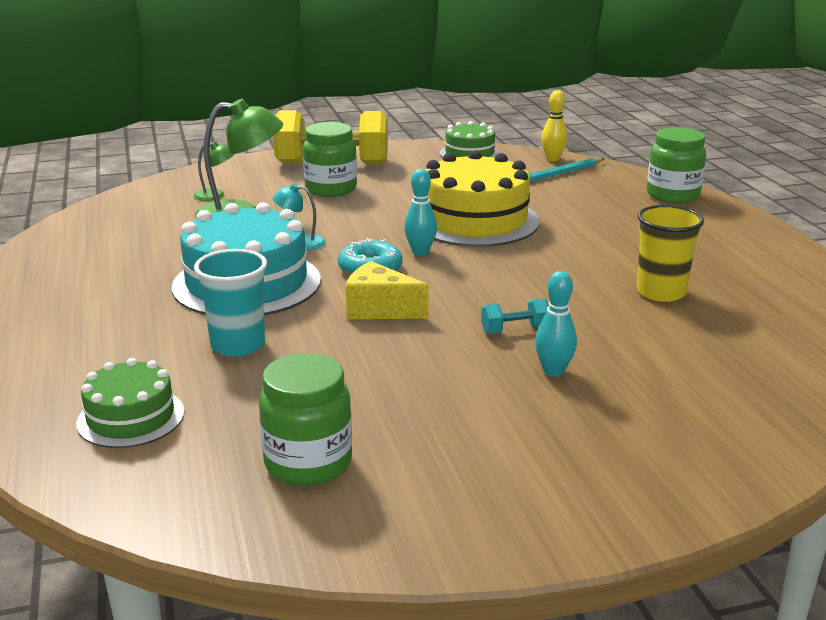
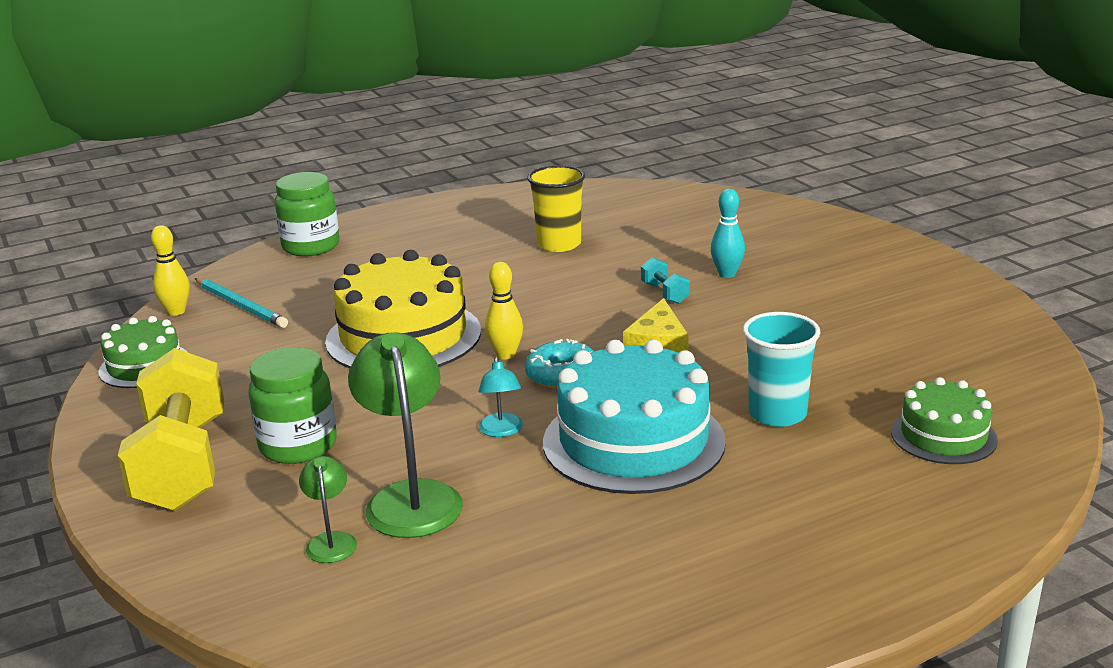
camera: 100 degrees left, 0 degrees up
(308, 463) = (932, 344): green jar -> none
(420, 252) = (505, 355): turquoise bowling pin -> yellow bowling pin

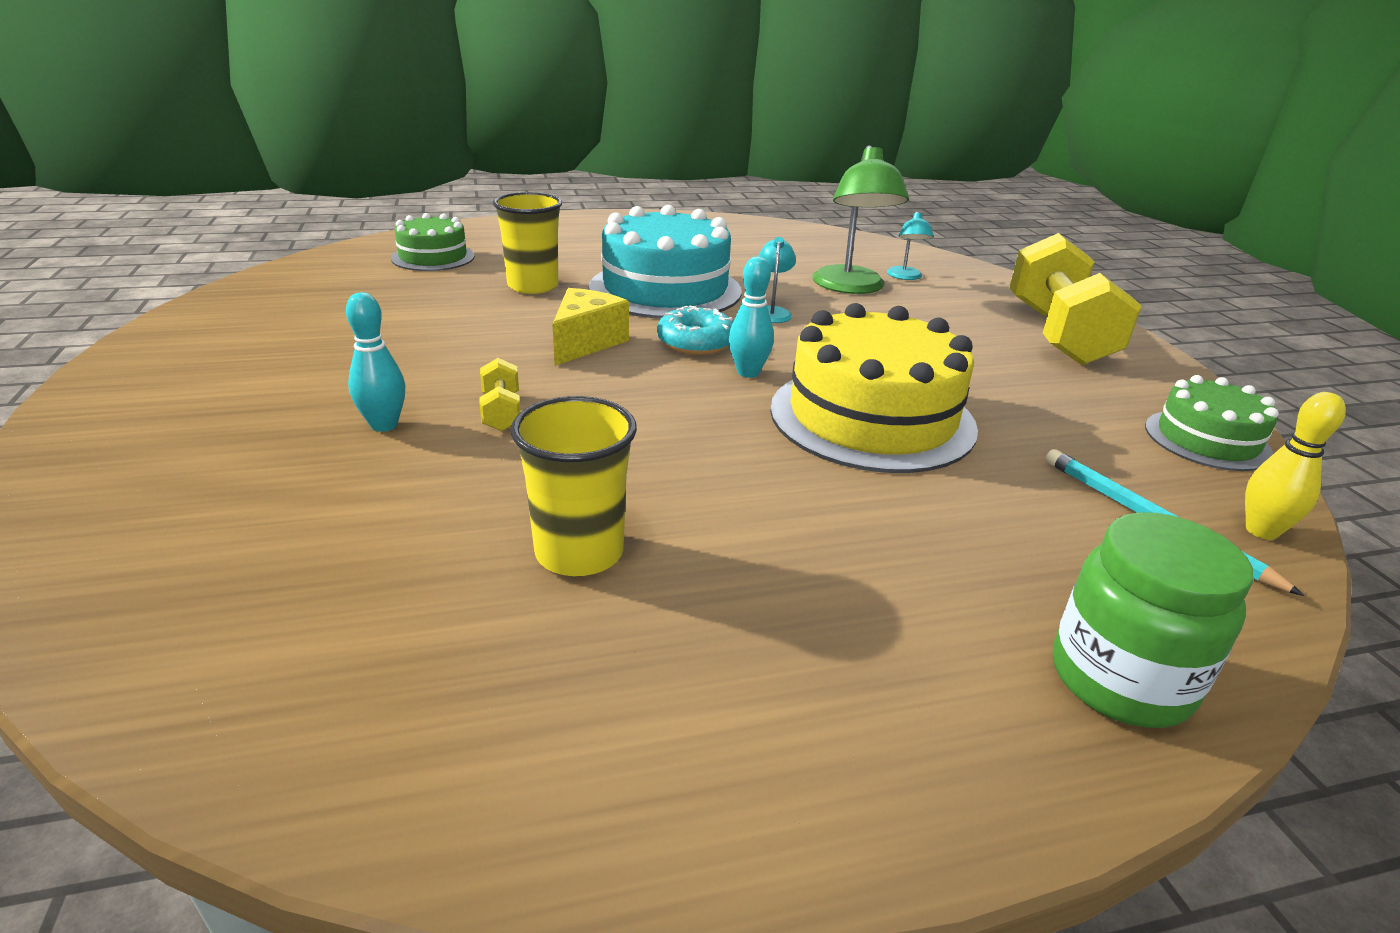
camera: 170 degrees left, 5 degrees up
(298, 446) = (957, 331): green jar -> none
(331, 541) = (905, 277): green lamp -> turquoise lamp
(505, 355) = (748, 372): yellow bowling pin -> turquoise bowling pin
(665, 293) = (501, 412): turquoise dumbbell -> yellow dumbbell
(777, 414) = (533, 286): turquoise cup -> yellow cup

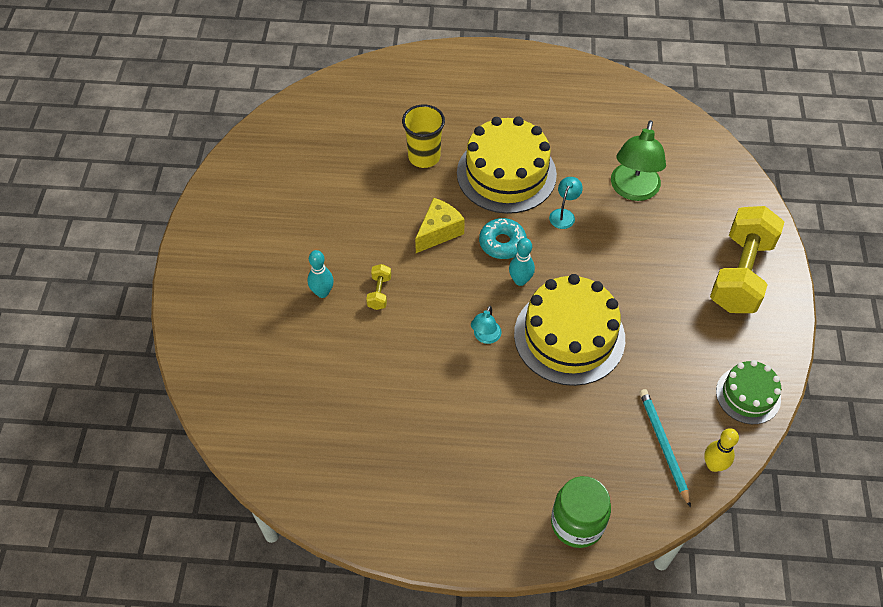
camera: 20 degrees right, 25 degrees up
(433, 257) = (369, 107): green cake -> none
(579, 552) = (391, 403): yellow cup -> none
(665, 289) = (506, 174): turquoise cake -> yellow cake
(905, 277) = (681, 181): turquoise lamp -> turquoise lamp (485, 337)

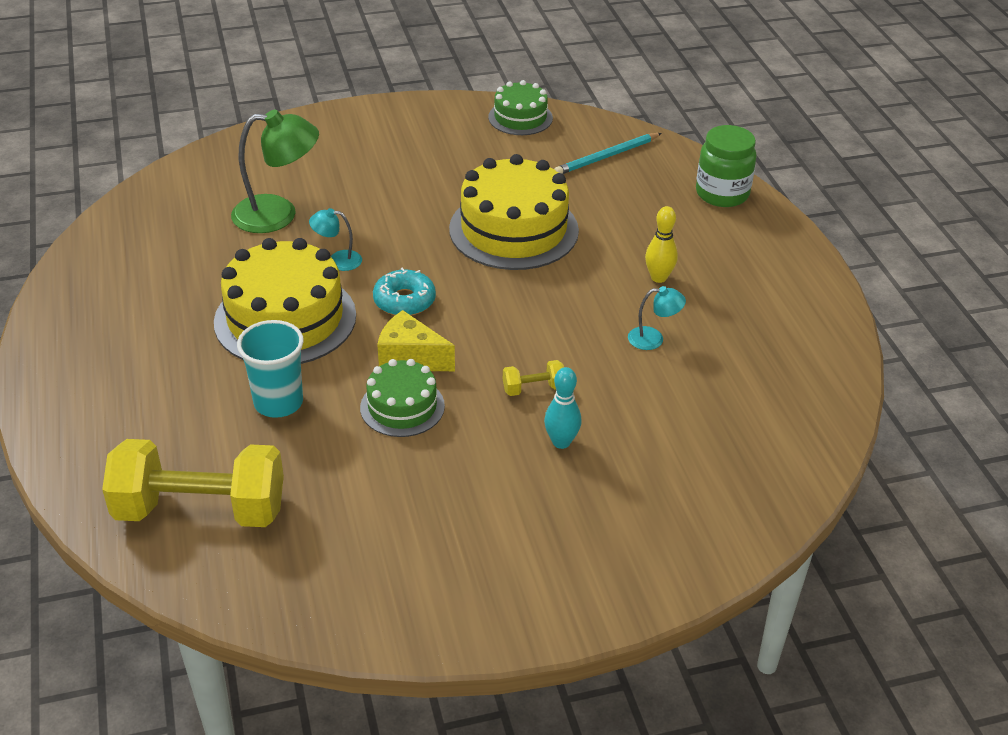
camera: 110 degrees left, 15 degrees down
(393, 217) = (402, 407): none -> green cake
(424, 157) = (278, 402): yellow cup -> turquoise cup
(485, 337) = (549, 288): turquoise lamp -> turquoise lamp (653, 339)
(520, 280) = (455, 277): turquoise bowling pin -> none
(713, 465) = (608, 129): yellow bowling pin -> yellow bowling pin (658, 278)
(740, 274) = (373, 133): yellow dumbbell -> yellow dumbbell (201, 510)

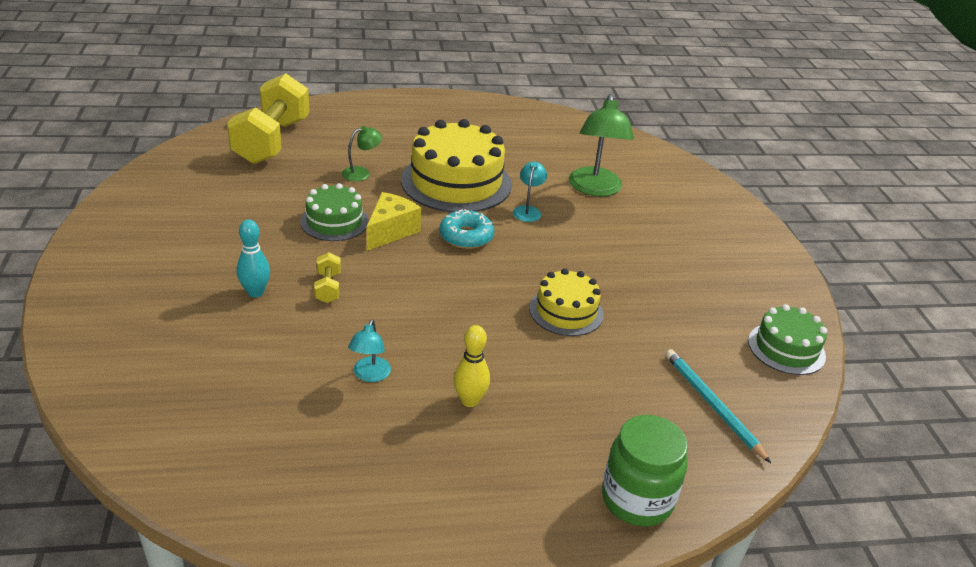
camera: 95 degrees right, 5 degrees down
(278, 402) = (361, 173): turquoise cup -> green lamp
(513, 229) = (566, 311): yellow cake -> yellow cake, size x0.56

